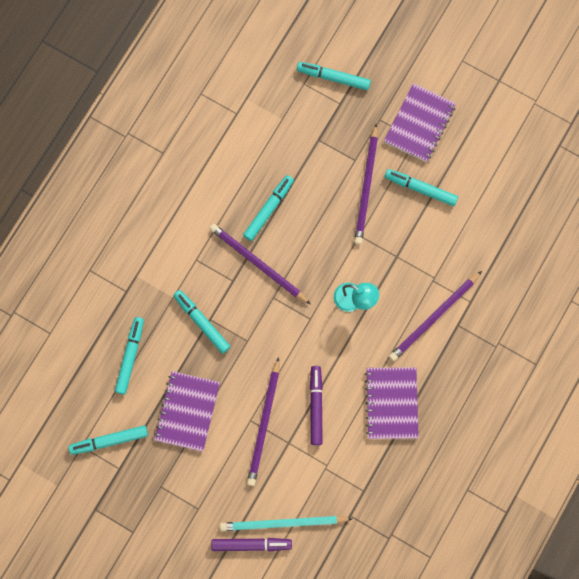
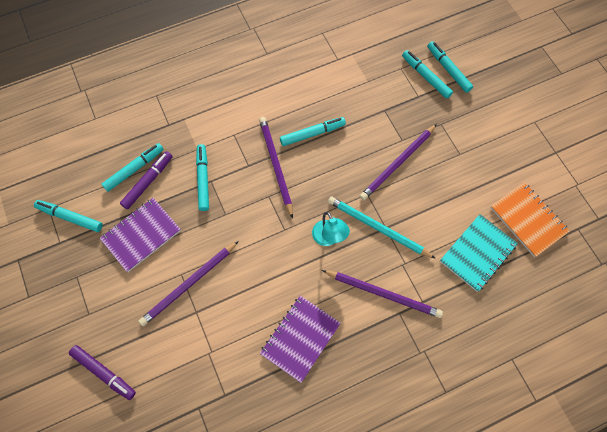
camera: 35 degrees right, 10 degrees down
(283, 523) = (141, 374): turquoise pencil -> turquoise pencil (378, 228)
(316, 406) = (239, 298): purple marker -> purple marker (148, 182)
(419, 123) = (470, 145): purple notebook -> none
(420, 189) = (439, 191): turquoise marker -> turquoise marker (448, 69)
(434, 317) = (383, 294): purple pencil -> purple pencil turned 150 degrees counterclockwise
(489, 226) = (477, 253): none -> turquoise notebook
(513, 166) = (528, 220): none -> orange notebook

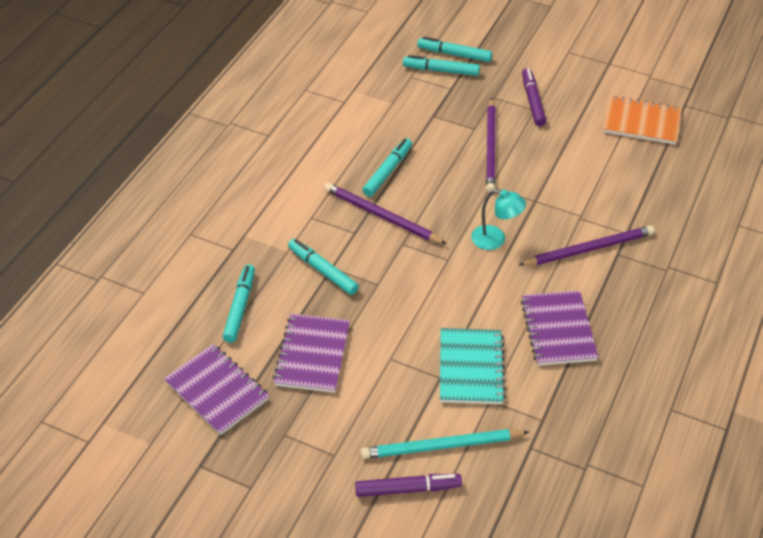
camera: 40 degrees left, 20 degrees down
(70, 217) = (217, 391): turquoise marker -> purple notebook
(148, 182) = (267, 308): purple marker -> purple marker (532, 101)
(189, 284) = (408, 360): purple pencil -> none
(378, 228) = (529, 205): turquoise pencil -> turquoise pencil (441, 446)
(477, 253) = (629, 170): turquoise notebook -> turquoise notebook (470, 368)

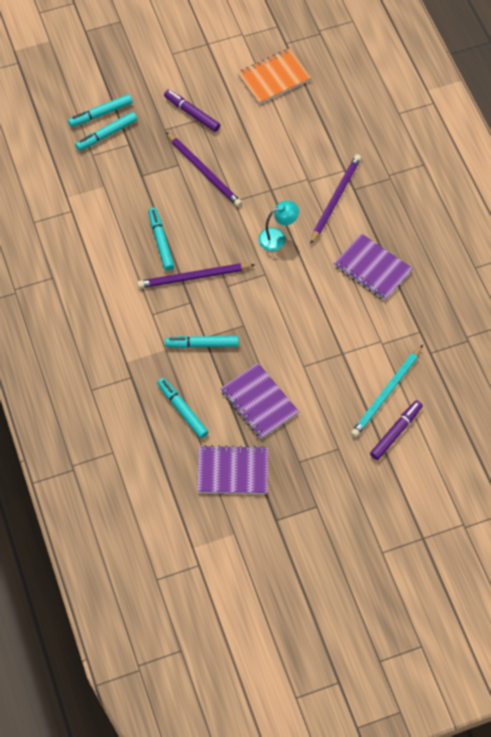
camera: 45 degrees left, 15 degrees up
(470, 368) = (352, 333): turquoise notebook -> none

